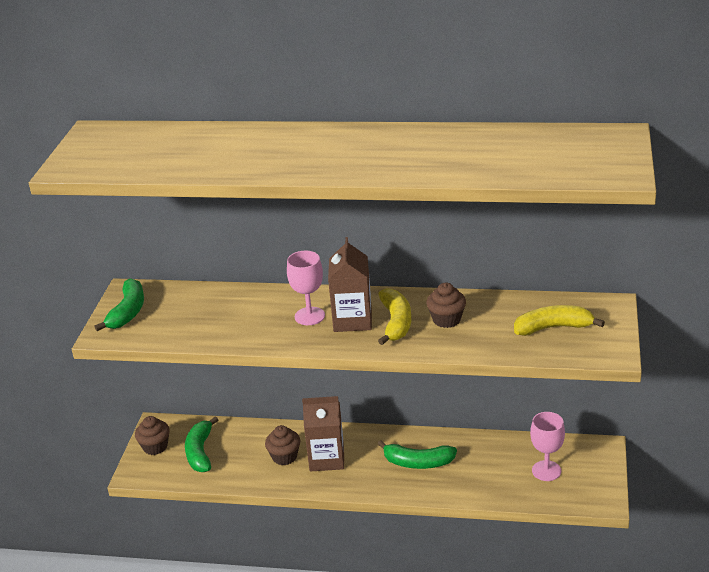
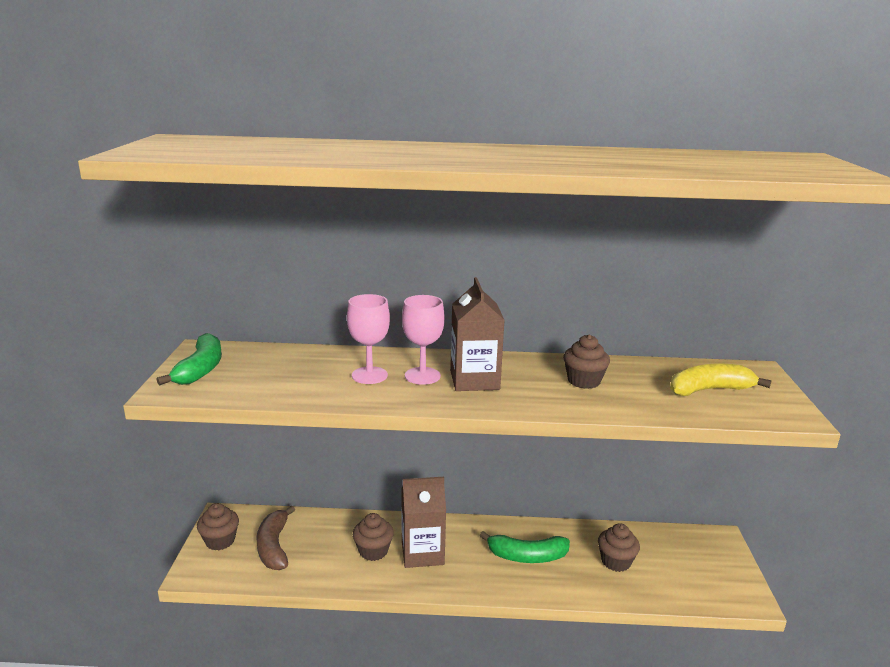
camera: 10 degrees left, 10 degrees down
(200, 452) = (274, 547): green banana -> brown banana
(396, 322) = (526, 383): yellow banana -> none
(496, 468) = (616, 561): none -> brown cupcake
(546, 471) = (671, 564): pink goblet -> pink goblet (369, 375)

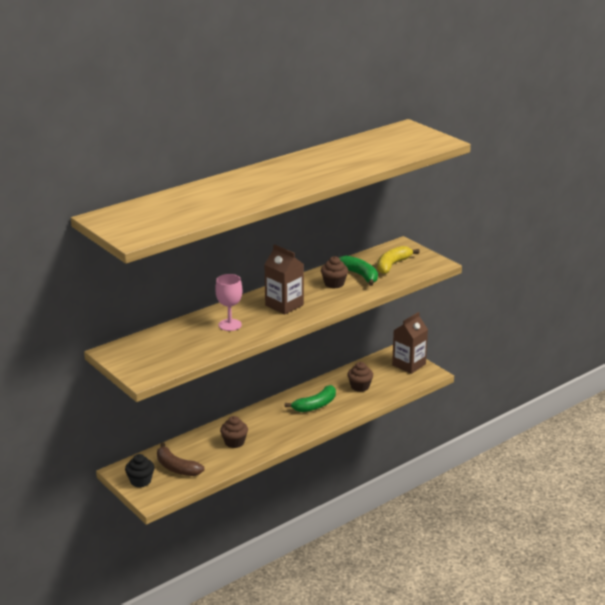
camera: 40 degrees left, 5 degrees up
(201, 369) = (135, 360): green banana -> green banana (360, 275)
(220, 541) = (140, 481): brown cupcake -> black cupcake
(422, 376) = (256, 314): pink goblet -> none
(422, 553) = (261, 430): brown carton -> brown carton (409, 365)

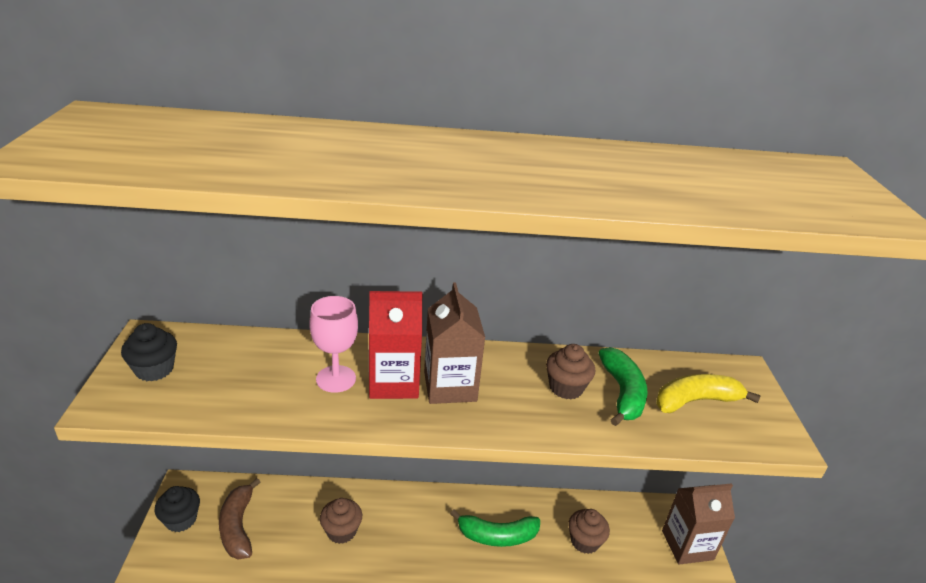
camera: 35 degrees right, 5 degrees up
(140, 359) = (154, 369): none -> black cupcake
(257, 315) = (393, 382): none -> red carton

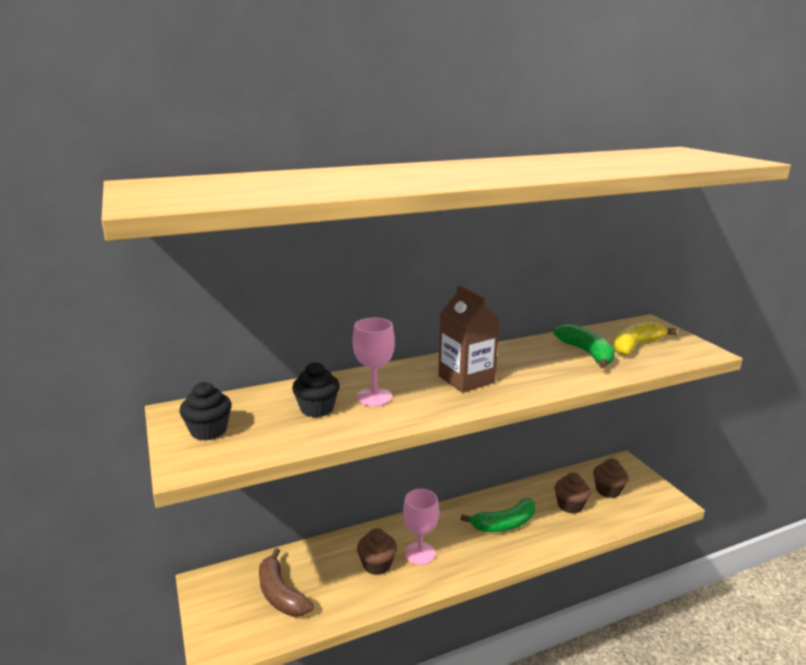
camera: 20 degrees left, 10 degrees down
(181, 520) = (220, 608): black cupcake -> black cupcake (317, 409)
(389, 535) = (420, 553): none -> pink goblet
(393, 382) = (421, 387): red carton -> none
(566, 387) = (547, 359): brown cupcake -> brown cupcake (608, 490)
(687, 545) = (640, 483): brown carton -> none

